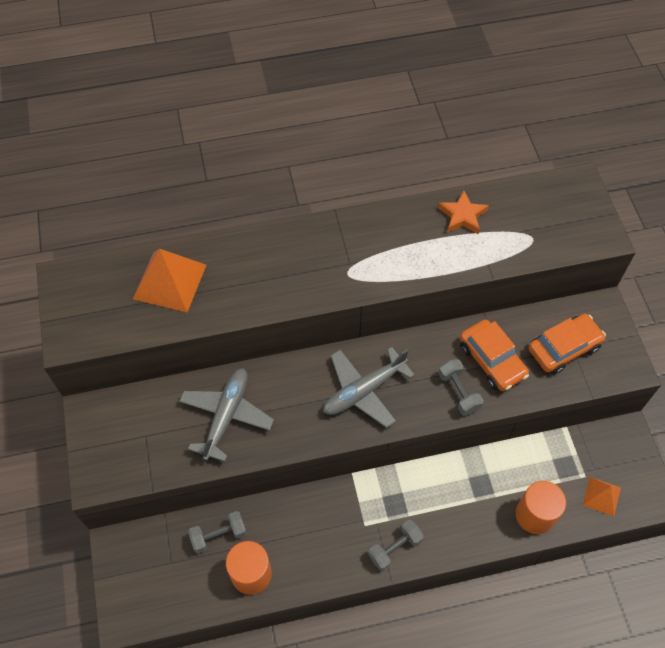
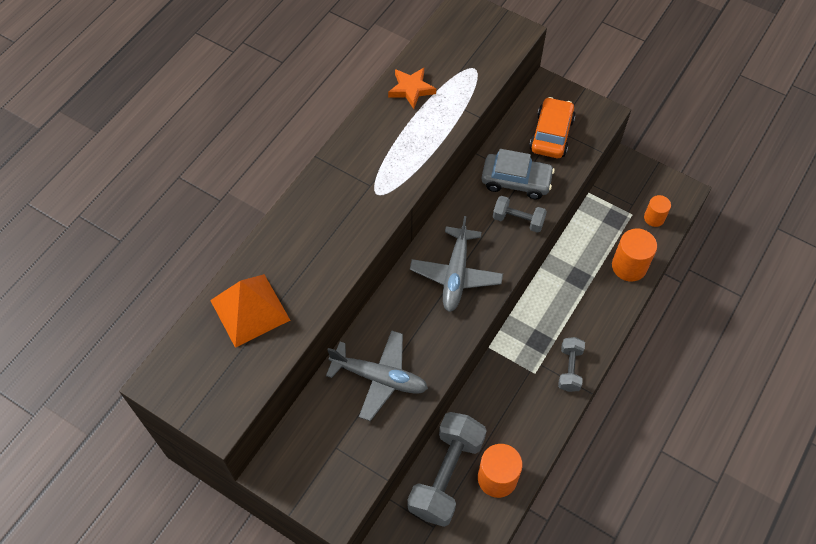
camera: 45 degrees left, 0 degrees up
(219, 535) = (446, 475): grey dumbbell -> grey dumbbell, size x1.93
(226, 415) = (380, 378): grey plane -> grey plane turned 135 degrees clockwise
(492, 360) = (516, 181): orange car -> grey car
(601, 496) = (654, 218): orange pyramid -> orange cylinder

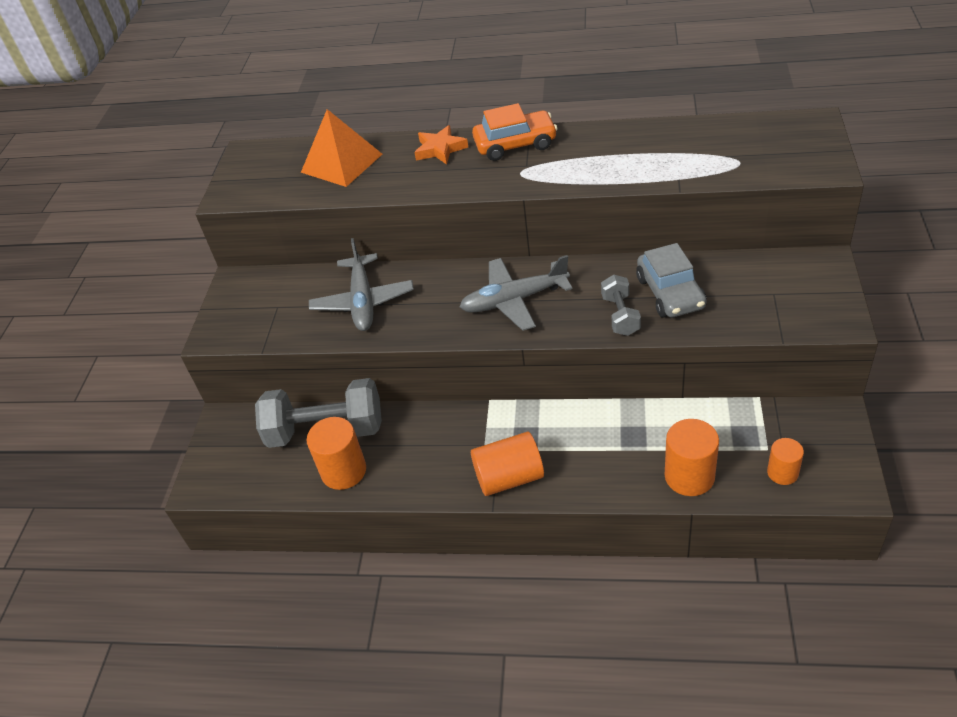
camera: 70 degrees right, 15 degrees down
(411, 89) = (666, 138): orange star -> orange star (440, 149)
(551, 134) = (762, 292): orange car -> orange car (515, 144)
(569, 369) = (509, 477): grey dumbbell -> orange cylinder

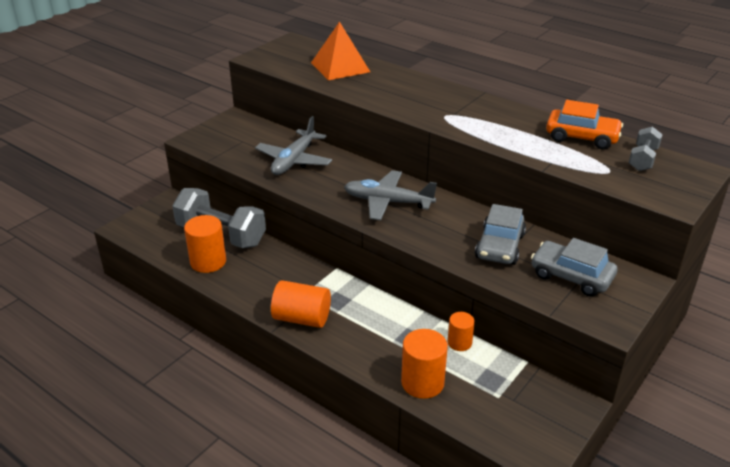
camera: 25 degrees right, 10 degrees down
(440, 149) = (409, 83): orange star -> none
(515, 144) = (461, 99): orange car -> orange car (582, 137)
(620, 315) = (449, 243): grey dumbbell -> grey dumbbell (643, 159)
(763, 290) = (571, 276): none -> grey car
(782, 473) = (493, 418): orange cylinder -> orange cylinder (459, 342)

